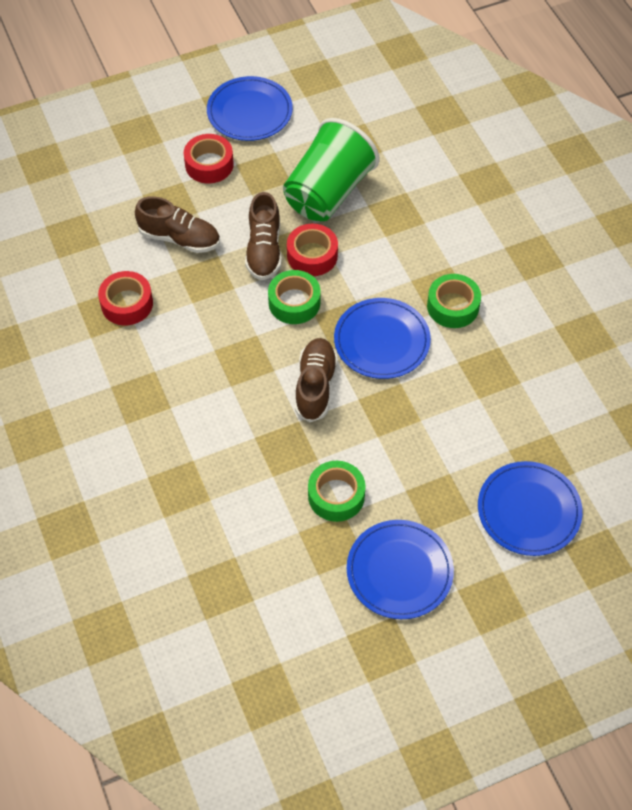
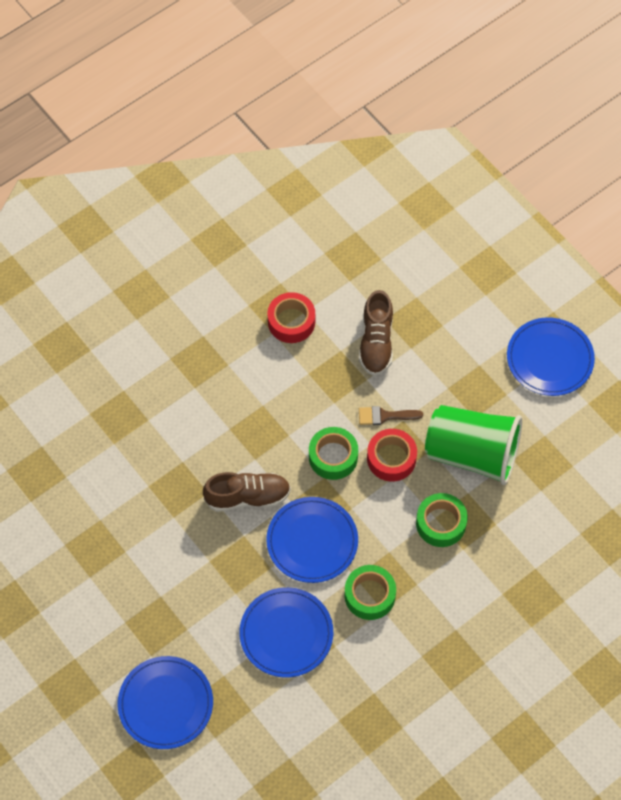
camera: 75 degrees right, 5 degrees up
(209, 164) = (471, 342): red tape -> none
(264, 250) = (385, 416): brown shoe -> brown brush
(336, 495) = (141, 541): green tape -> green tape (441, 523)
(399, 571) = (81, 608): blue plate -> blue plate (286, 634)

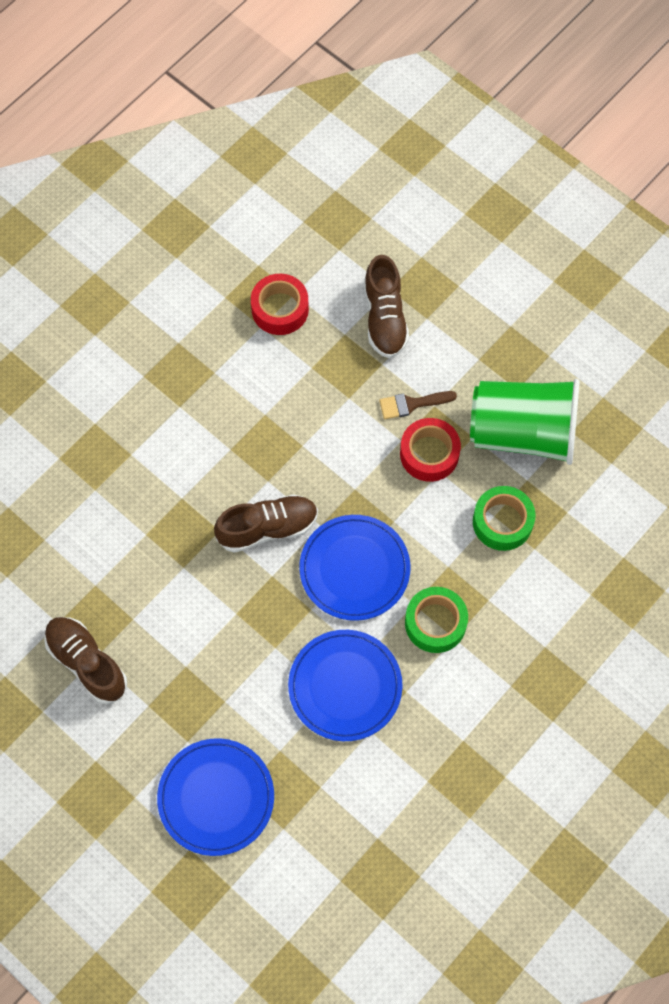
camera: 10 degrees left, 5 degrees up
(82, 580) = (87, 662): none -> brown shoe
(333, 457) = (360, 463): green tape -> none
(550, 359) = (591, 305): blue plate -> none

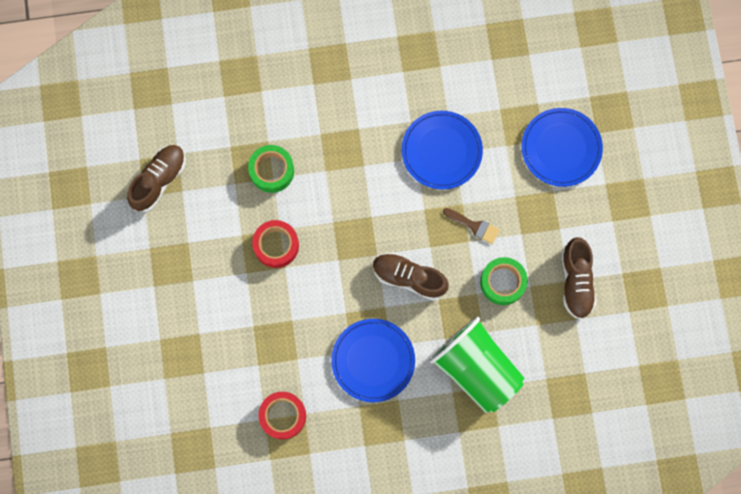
camera: 140 degrees left, 10 degrees up
(354, 569) = (379, 212): blue plate -> blue plate (373, 360)
(384, 318) = (224, 355): brown shoe -> brown shoe (159, 180)
(411, 404) = (258, 285): brown brush -> brown brush (474, 226)
(435, 623) = (361, 145): green tape -> green tape (502, 282)
(522, 433) = (210, 213): green cup -> green cup (476, 369)

